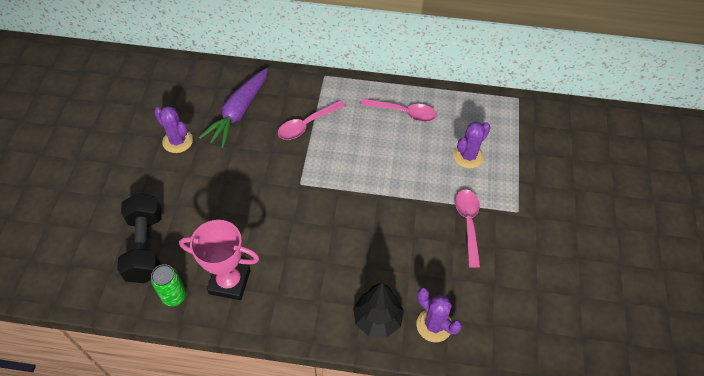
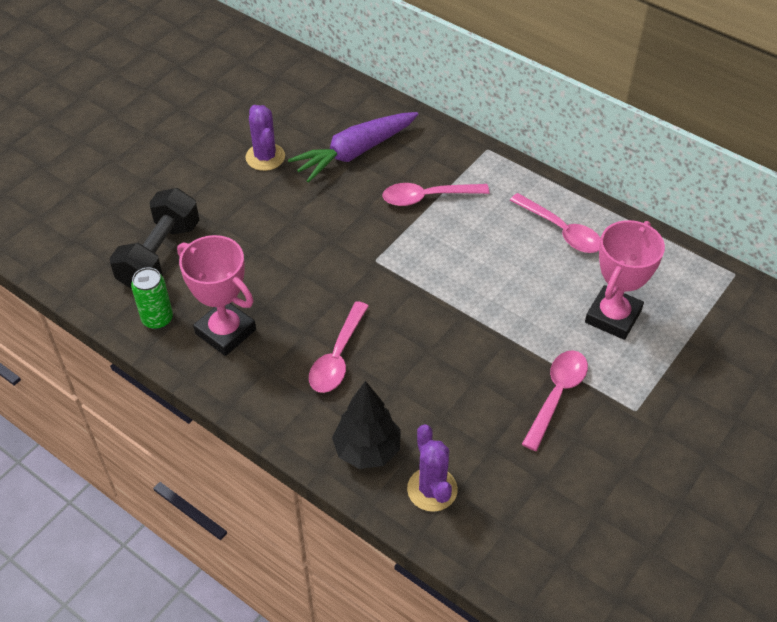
camera: 30 degrees right, 5 degrees down
(318, 263) = (338, 357): none -> pink spoon
(468, 156) = (613, 316): purple cactus -> pink trophy

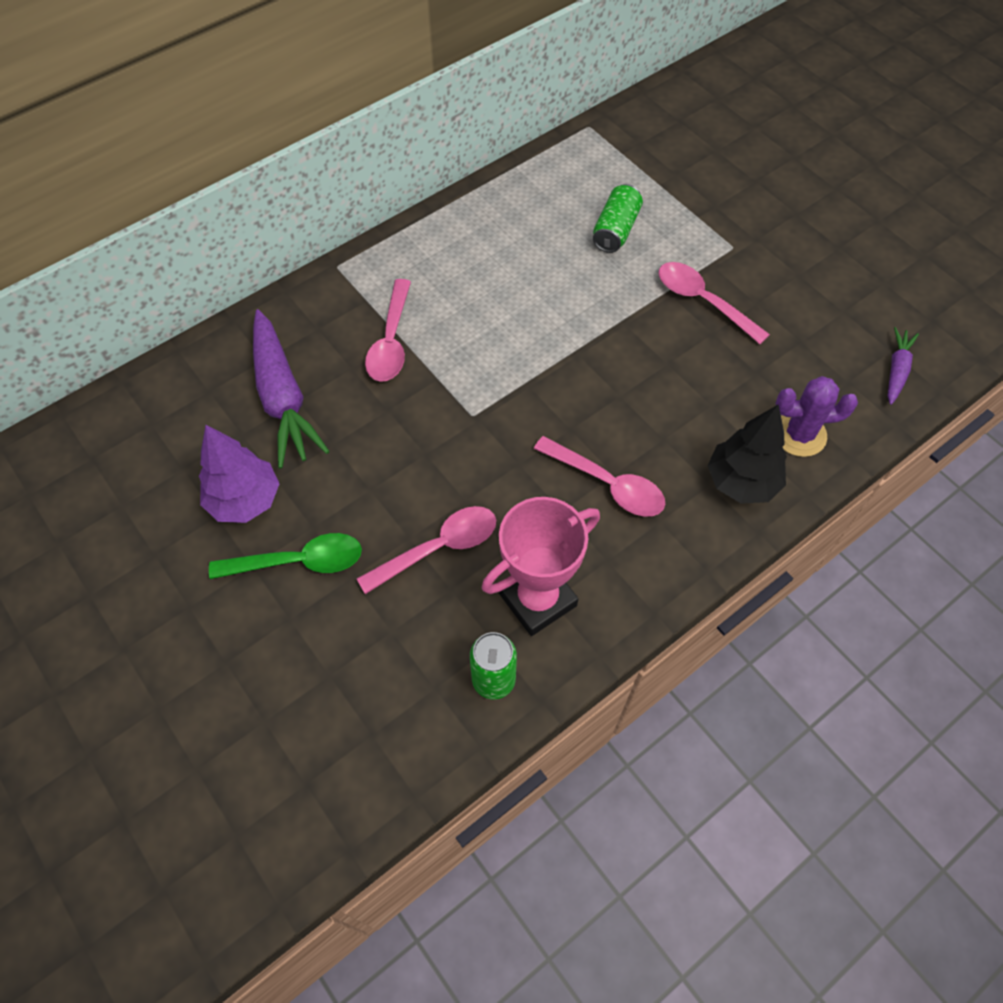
camera: 75 degrees left, 10 degrees up
(160, 255) = (379, 662): black dumbbell -> none
(225, 196) = (299, 561): none -> green spoon
(265, 157) = (245, 500): purple cactus -> purple tree
(538, 567) = (896, 370): none -> purple carrot
(561, 231) = (487, 237): pink spoon -> pink spoon (438, 548)
(613, 316) = (615, 230): pink trophy -> green can

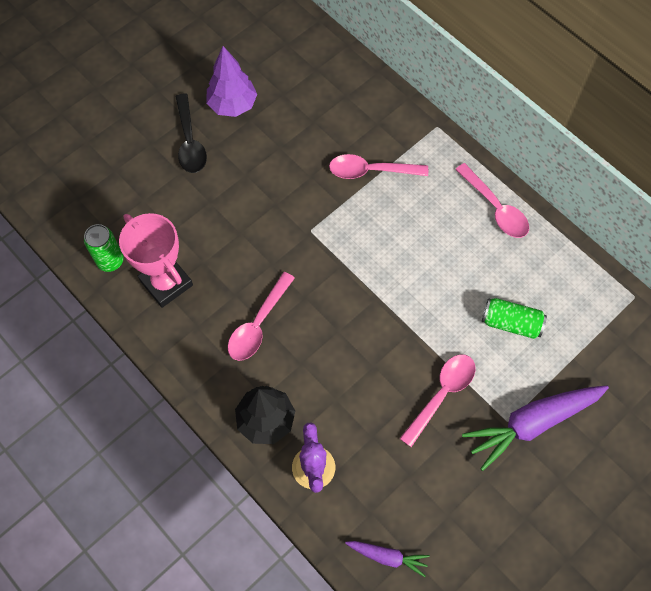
camera: 85 degrees right, 5 degrees up
(283, 397) = (314, 112): purple carrot -> purple carrot (532, 423)
(299, 561) = (190, 142): green spoon -> black spoon
(438, 548) = (202, 220): pink spoon -> pink spoon (495, 208)

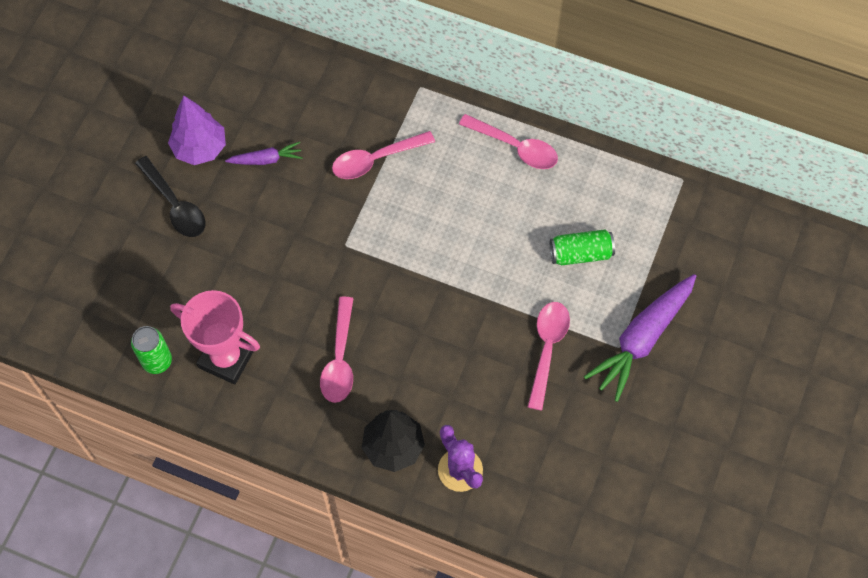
camera: 25 degrees left, 0 degrees up
(387, 556) = (567, 518): purple carrot -> purple carrot (266, 159)

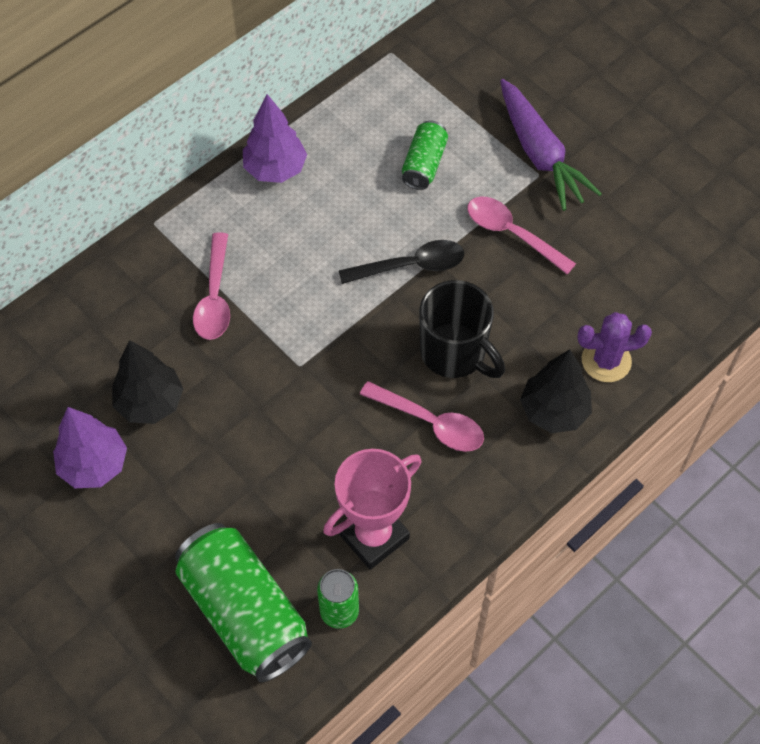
camera: 65 degrees left, 5 degrees down
(130, 298) = (245, 612): none -> green can
(175, 205) = (151, 518): black spoon -> black spoon (411, 266)
(266, 159) = (150, 402): purple carrot -> black tree
(410, 351) = (455, 353): none -> black mug
(515, 147) = (275, 169): pink spoon -> purple tree

